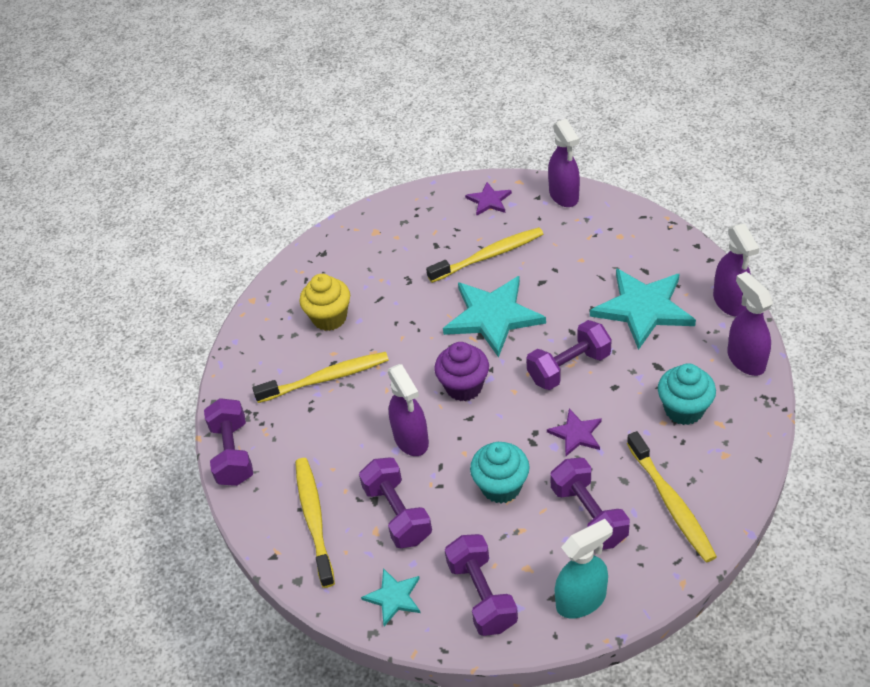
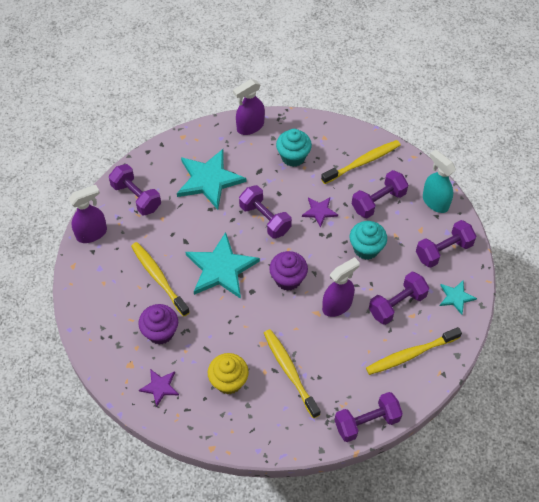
camera: 105 degrees left, 10 degrees up
(411, 257) = (160, 332): none -> purple cupcake
(489, 200) = (95, 284): purple star -> purple star (160, 387)
(618, 235) = (136, 197): none -> purple dumbbell
(730, 302) = (201, 134): purple spray bottle -> none

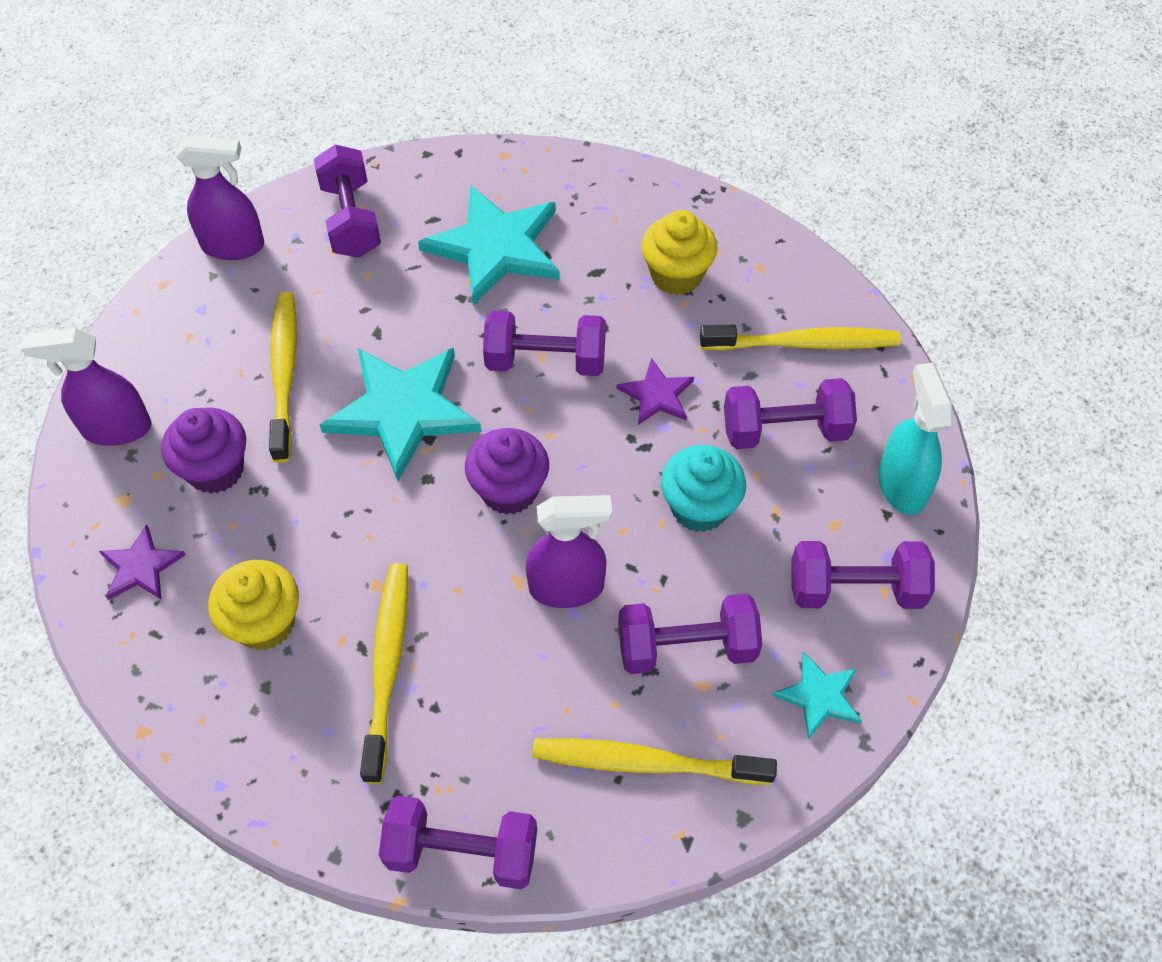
camera: 30 degrees right, 0 degrees up
(250, 127) = (634, 189): purple spray bottle -> purple spray bottle (116, 428)
(265, 219) = (545, 361): purple dumbbell -> purple dumbbell turned 75 degrees counterclockwise
(293, 157) = (676, 275): turquoise cupcake -> yellow cupcake

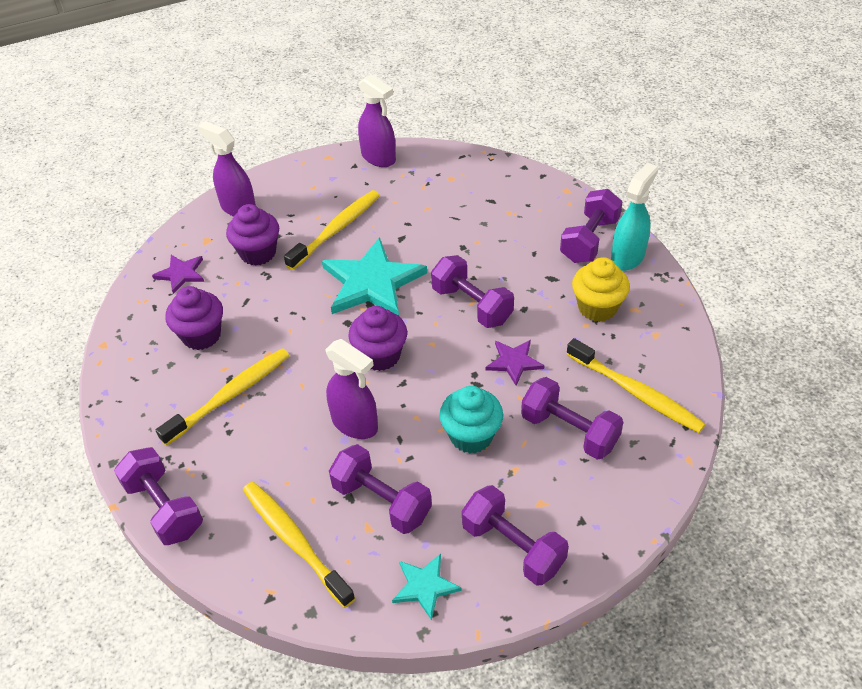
camera: 45 degrees right, 10 degrees down
(264, 623) = (201, 335): yellow cupcake -> purple cupcake
(351, 220) = (449, 177): purple dumbbell -> purple dumbbell (589, 240)
(495, 247) = (509, 233): turquoise star -> none
(901, 485) = (609, 512): turquoise spray bottle -> turquoise spray bottle (628, 257)

